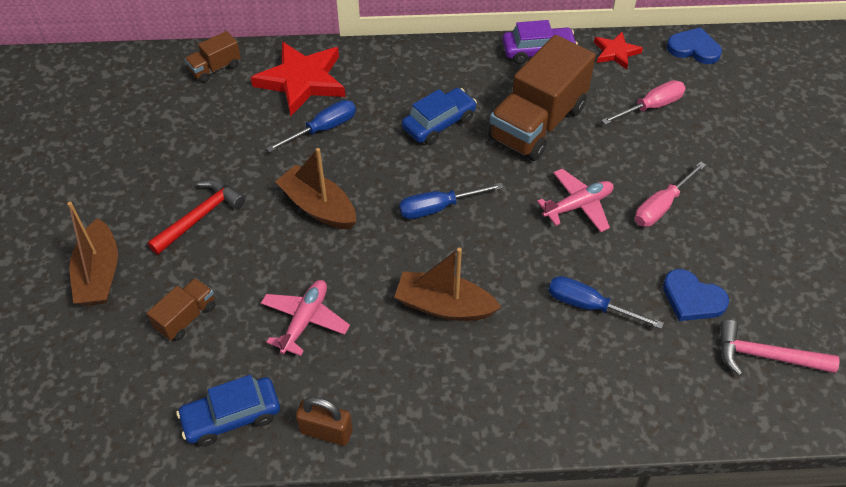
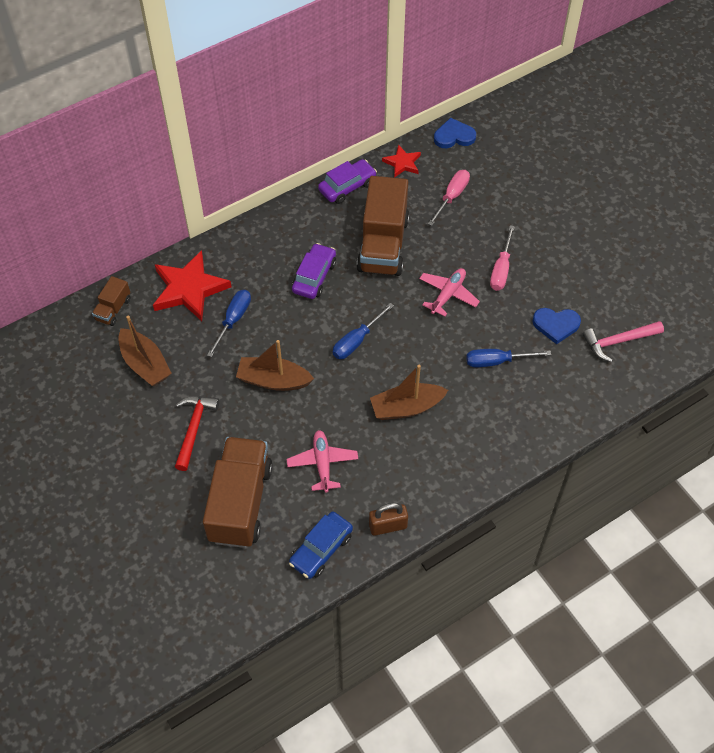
camera: 30 degrees left, 5 degrees up
(99, 274) = (153, 505): brown boat -> brown boat (145, 364)
(186, 317) = (240, 503): brown truck -> brown truck, size x2.14
(439, 123) = (314, 277): blue car -> purple car

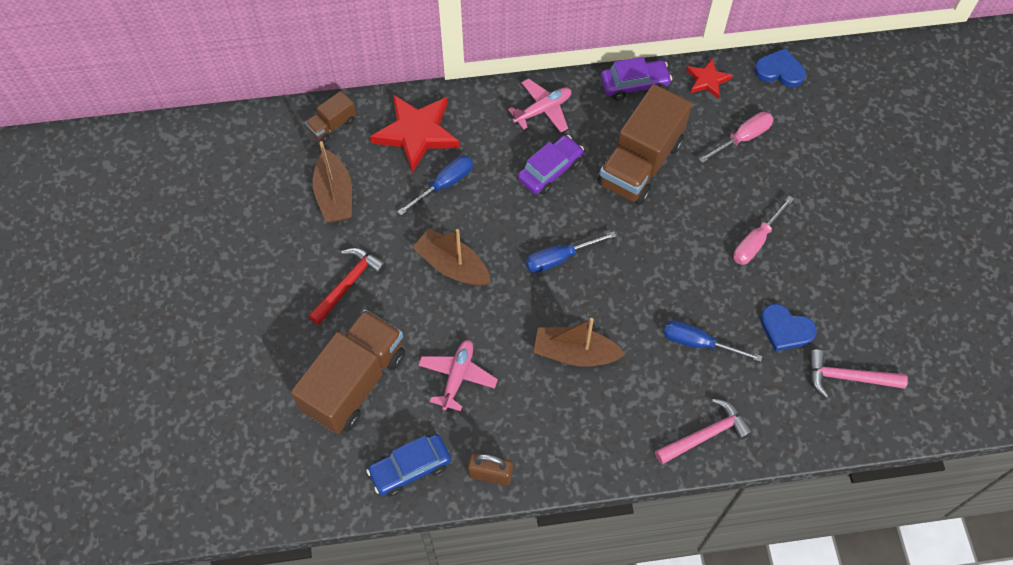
camera: 25 degrees right, 5 degrees up
(448, 295) = (682, 246): pink plane -> pink plane (543, 110)
(537, 426) = (705, 435): none -> pink hammer

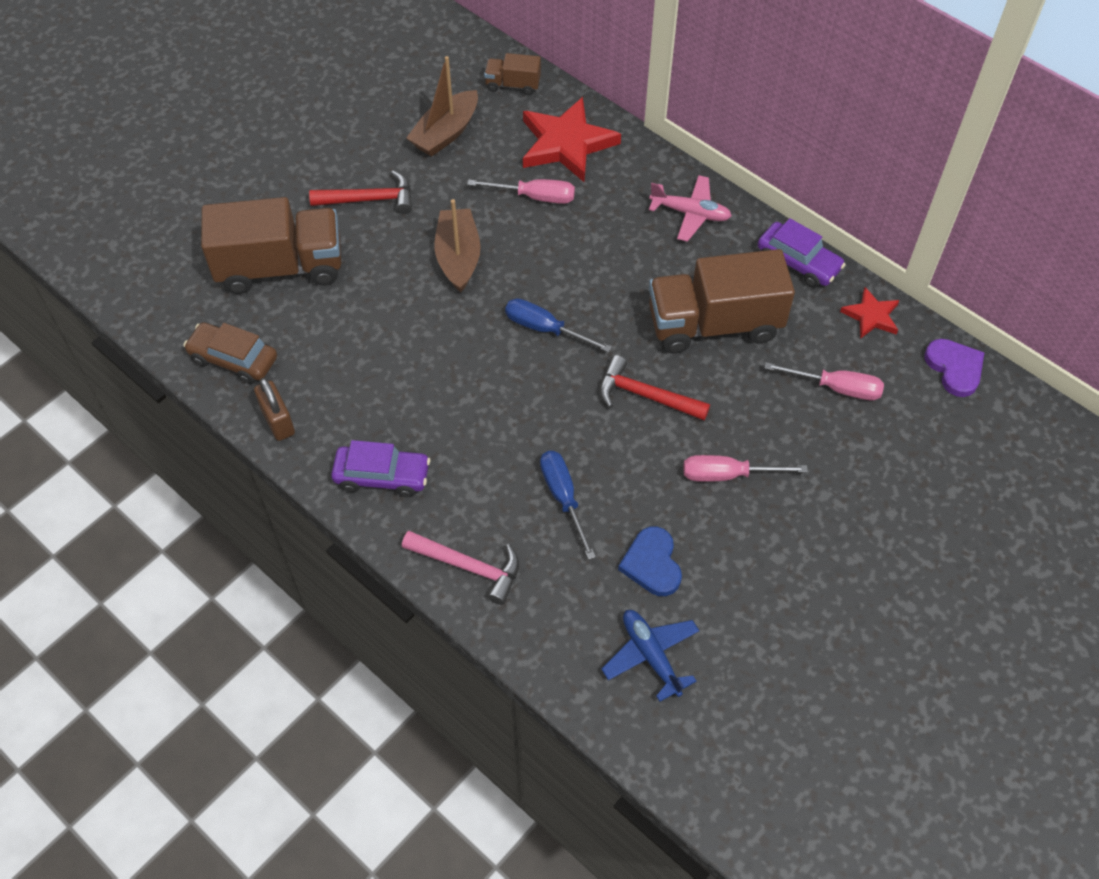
camera: 50 degrees right, 5 degrees down
(410, 468) = (233, 359): blue car -> brown car
(444, 184) = (535, 197): blue screwdriver -> pink screwdriver
(457, 376) = (351, 334): pink plane -> none
(550, 170) = (631, 261): purple car -> purple car (382, 476)
(575, 353) = (457, 405): brown boat -> none
(661, 241) = (645, 395): none -> red hammer
(779, 70) = (954, 368): blue heart -> purple heart
(847, 377) = (651, 655): pink hammer -> blue plane

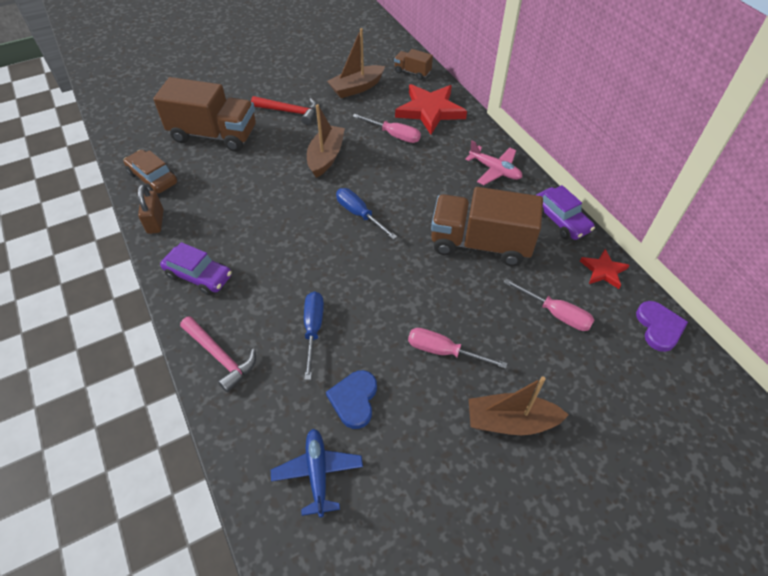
camera: 20 degrees right, 5 degrees down
(645, 395) = (408, 277): red hammer -> none
(833, 530) = (510, 421): none -> brown boat

